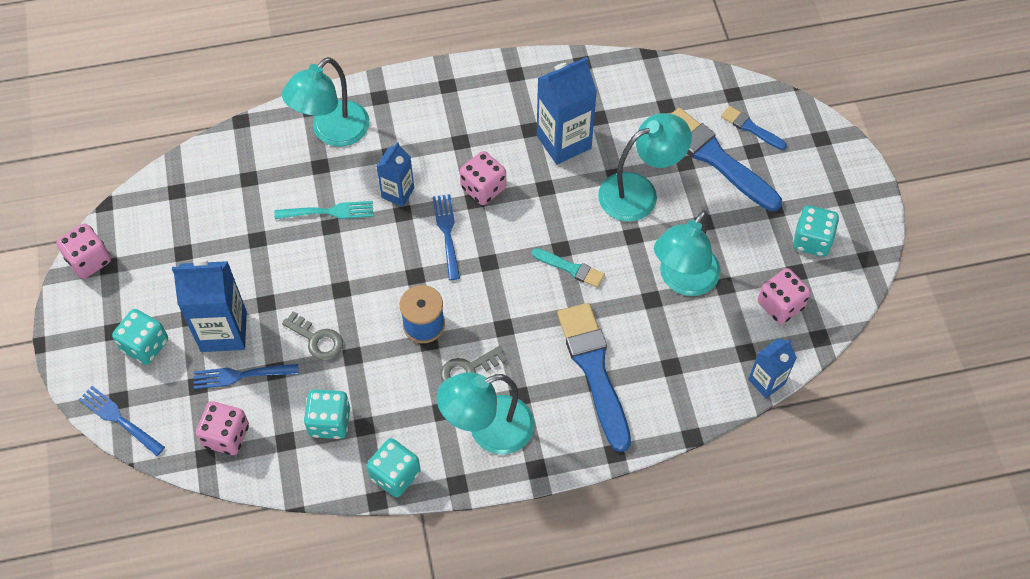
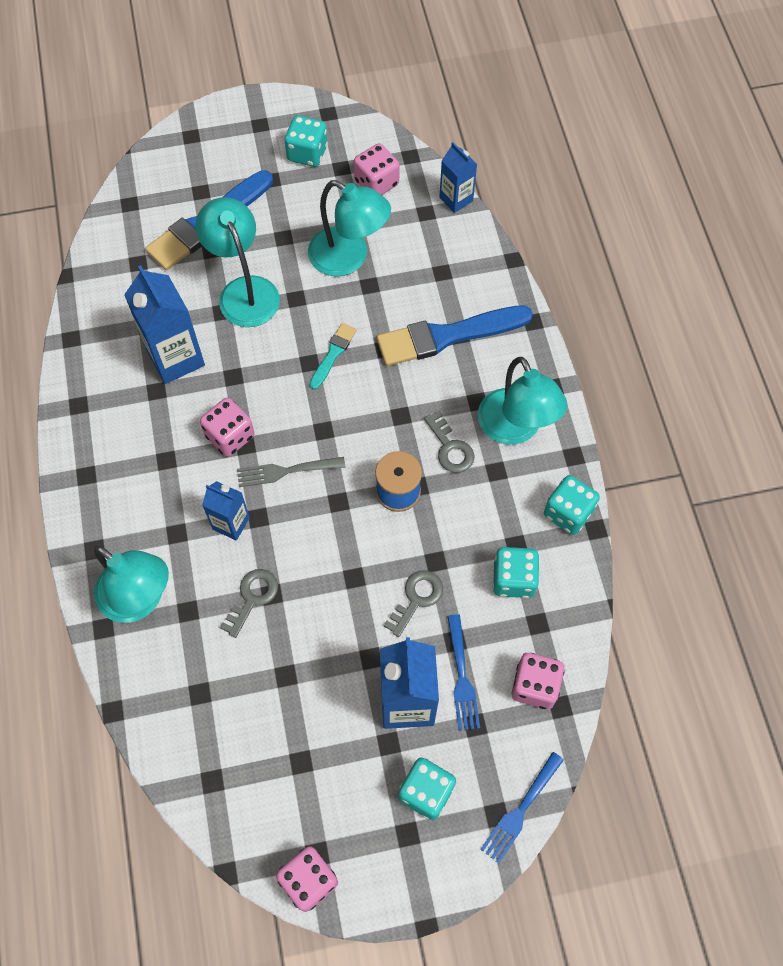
camera: 90 degrees left, 5 degrees up
(328, 212) = (252, 597): turquoise fork -> grey key
(447, 234) = (287, 471): blue fork -> grey fork
(751, 128) = (173, 191): blue brush -> none

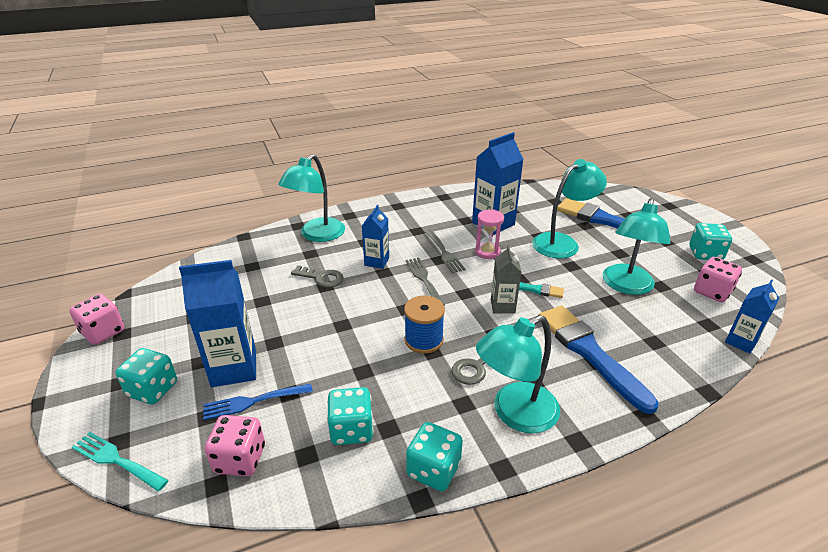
camera: 80 degrees right, 30 degrees down
(230, 436) = (443, 252): pink dice -> grey fork
(243, 383) = (487, 252): none -> pink hourglass
(357, 396) = (502, 306): none -> grey carton
(417, 598) = (327, 363): grey key -> none
(521, 809) = (117, 460): blue fork -> turquoise fork

